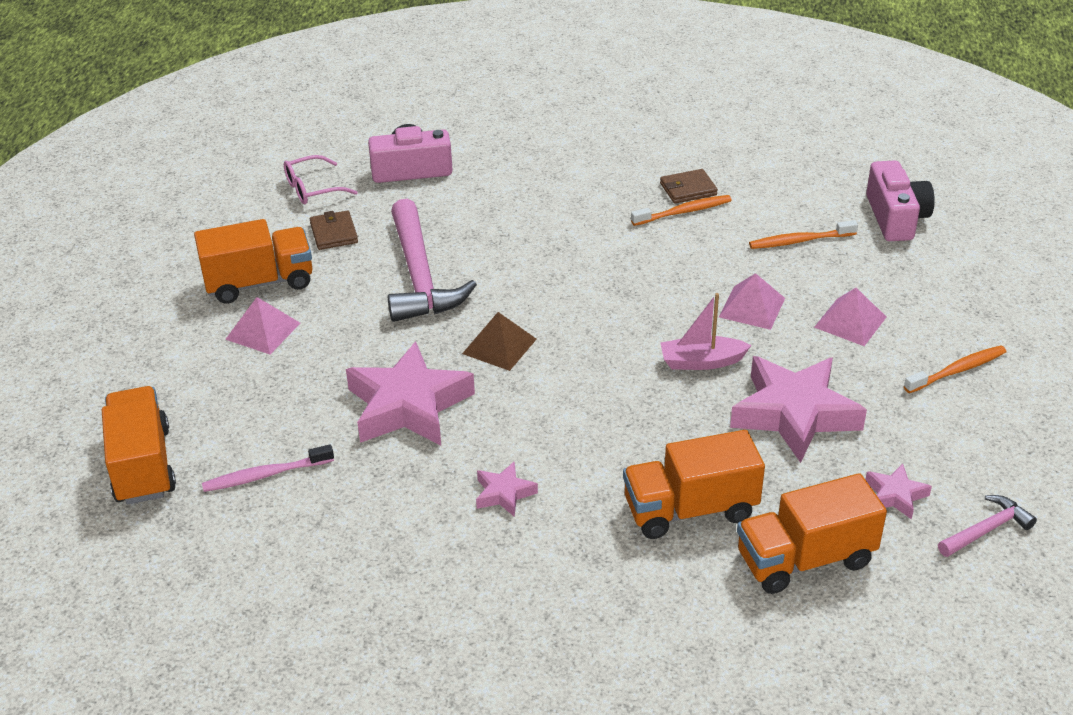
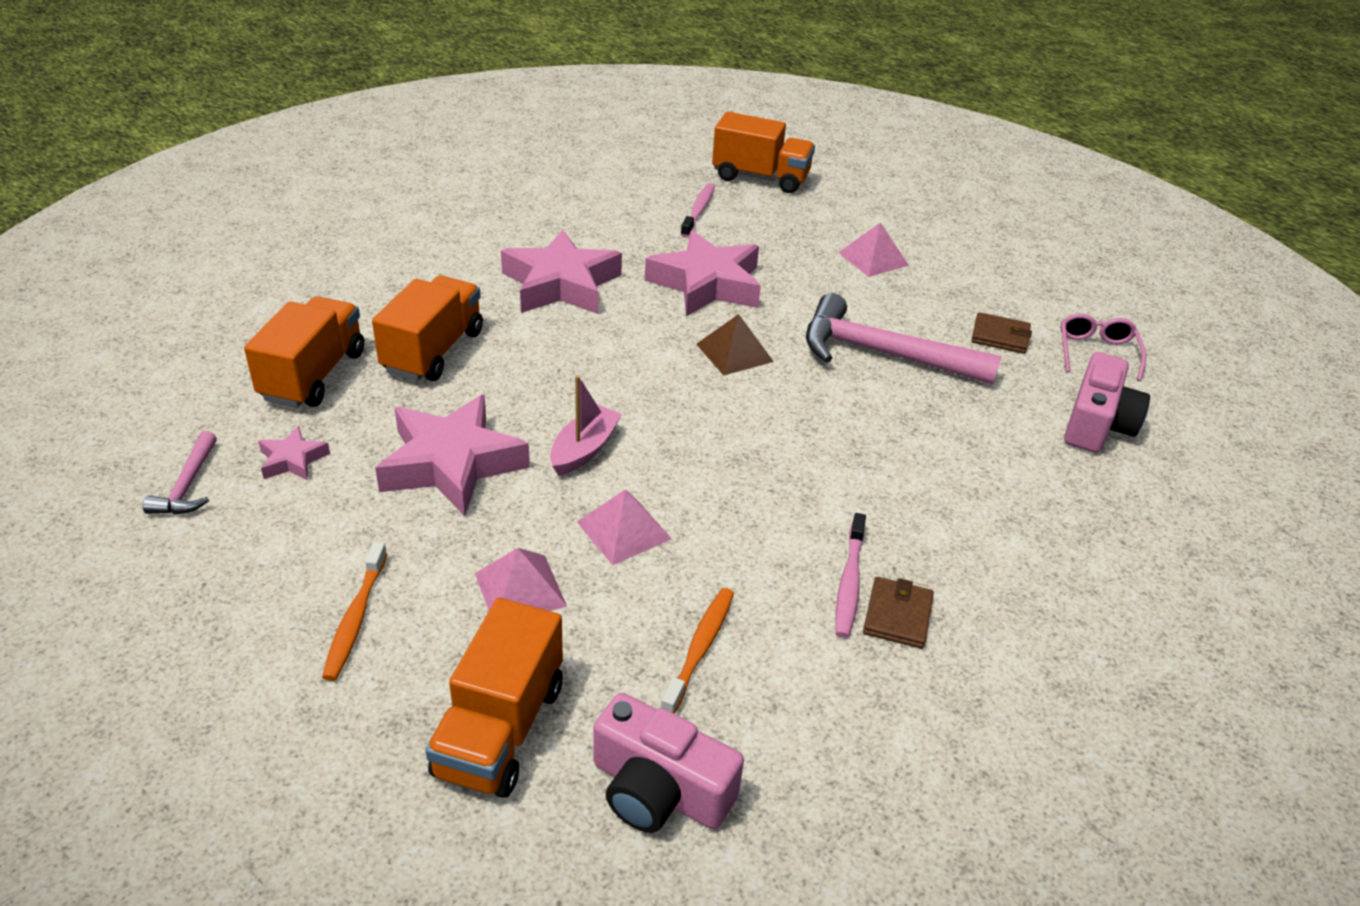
camera: 120 degrees right, 0 degrees up
(259, 283) = (947, 277): orange truck -> orange truck (500, 729)
(504, 493) = (561, 284): pink star -> pink star, size x2.16
(684, 212) = (849, 583): orange toothbrush -> pink toothbrush

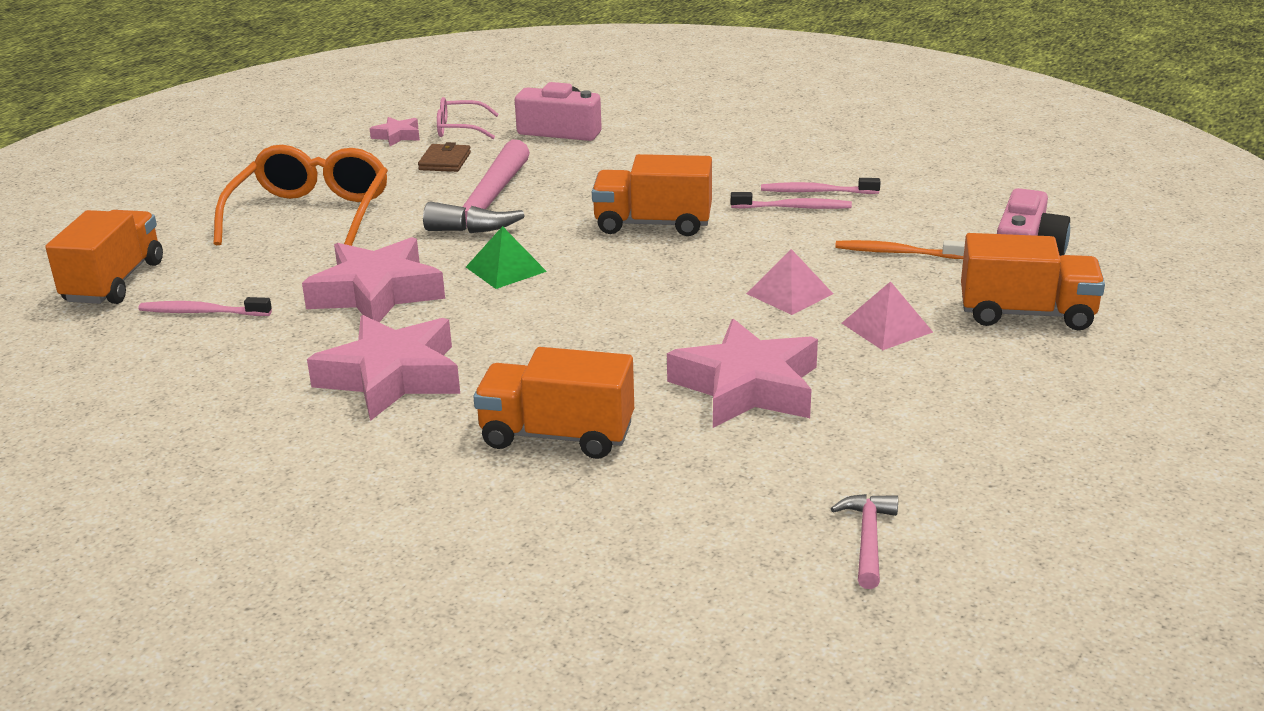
camera: 95 degrees left, 10 degrees down
(188, 485) = (868, 539): pink hammer -> pink hammer turned 75 degrees counterclockwise
(292, 460) = (790, 481): pink star -> pink star (397, 136)
(313, 375) = (634, 508): orange truck -> orange truck (653, 224)
(355, 619) = (972, 394): orange toothbrush -> none
(584, 449) = (691, 324): pink boat -> none
(734, 352) = (505, 269): brown pyramid -> green pyramid
(873, 258) = (311, 215): pink pyramid -> orange glasses
(897, 615) = (816, 192): brown wallet -> pink toothbrush

